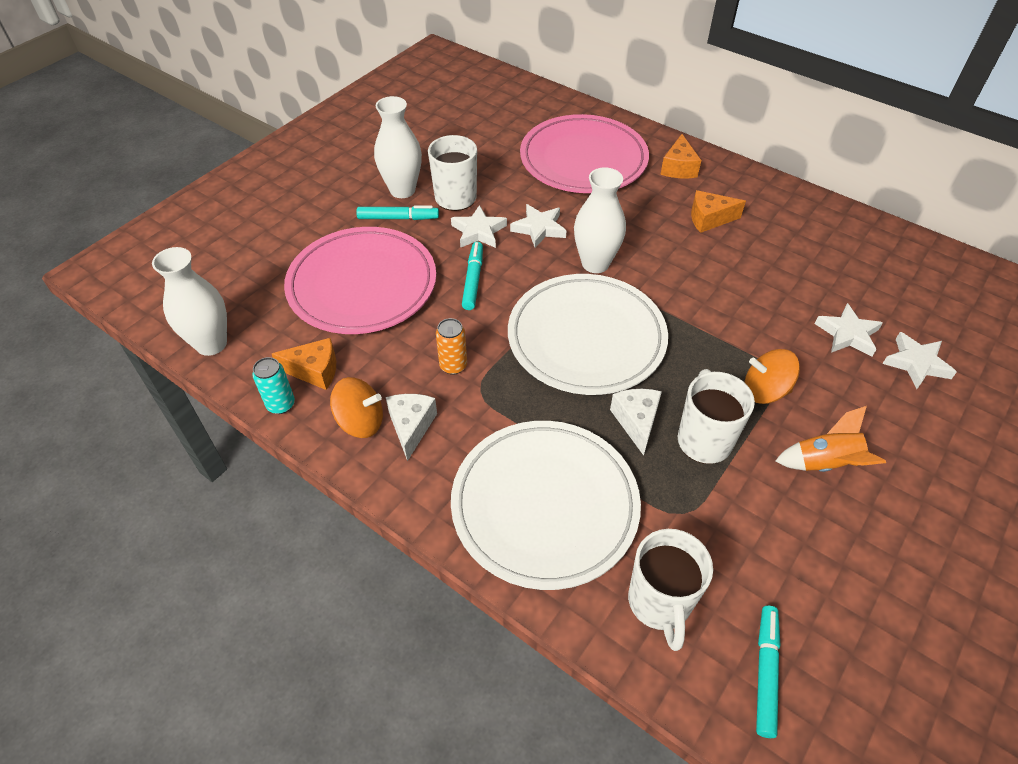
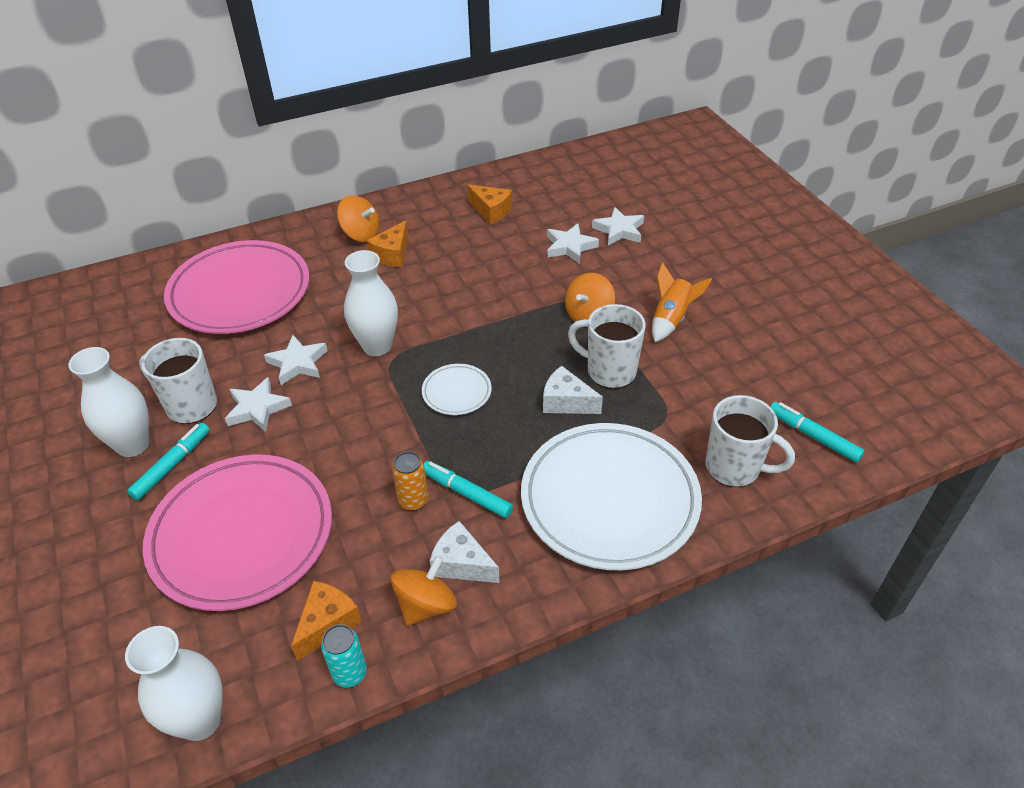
camera: 60 degrees left, 5 degrees down
(473, 280) = (318, 440): turquoise marker -> turquoise marker (467, 493)
(586, 338) = (456, 392): white plate -> white plate, size x0.44
(678, 168) = (315, 241): orange cheese -> orange cheese (491, 211)
(714, 188) = (361, 234): none -> orange spinning top

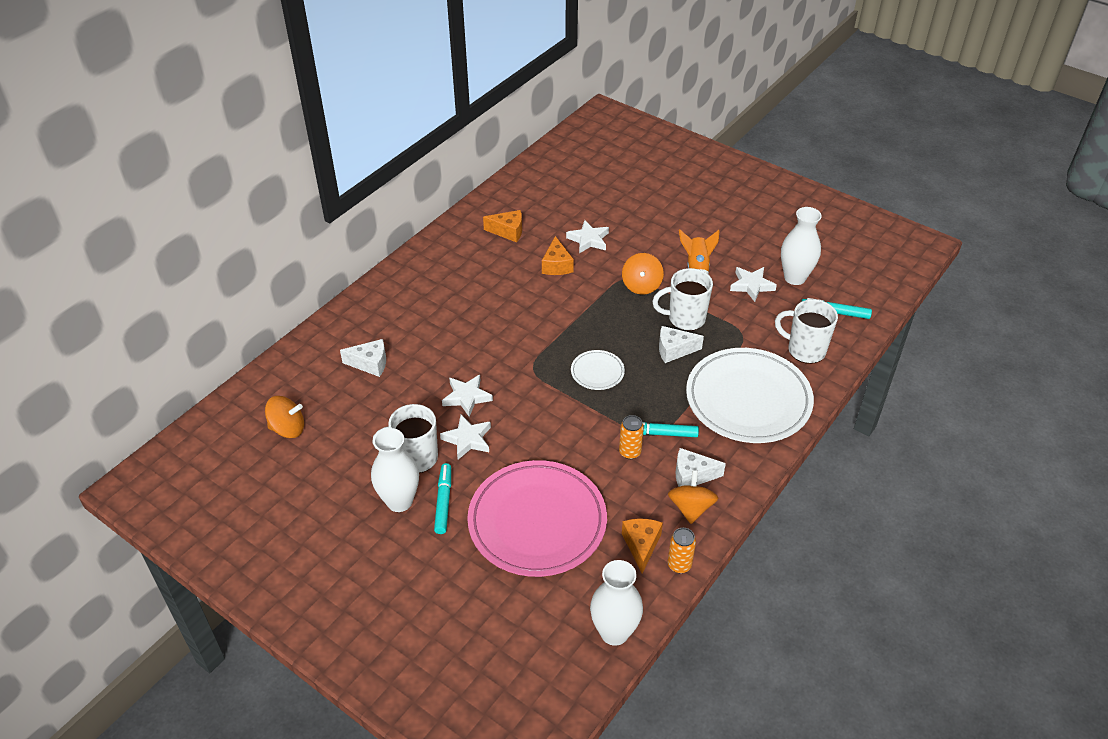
camera: 30 degrees left, 0 degrees up
(240, 292) = (370, 364): pink plate -> white cheese
(349, 673) = (679, 565): turquoise can -> orange can
(361, 234) = (423, 284): orange spinning top -> orange spinning top (288, 428)
(377, 346) = (513, 363): white vase -> white vase (794, 277)
(392, 254) = (463, 291): orange cheese -> orange cheese (556, 265)
(619, 230) = (613, 215): white star -> white star (751, 285)
(734, 468) = (805, 350): white mug -> white mug turned 150 degrees counterclockwise

